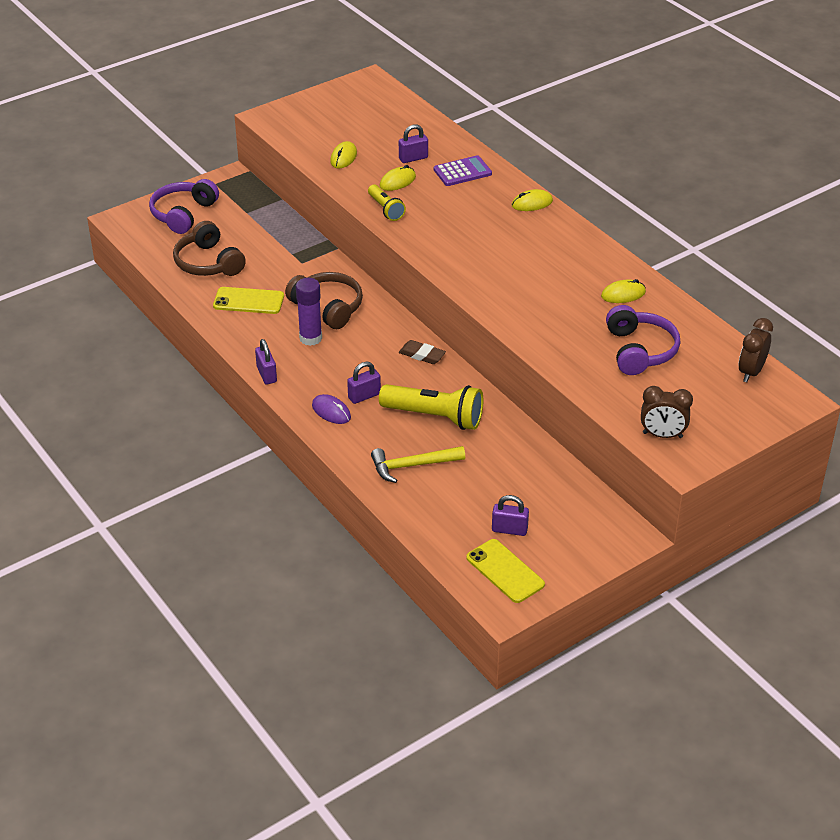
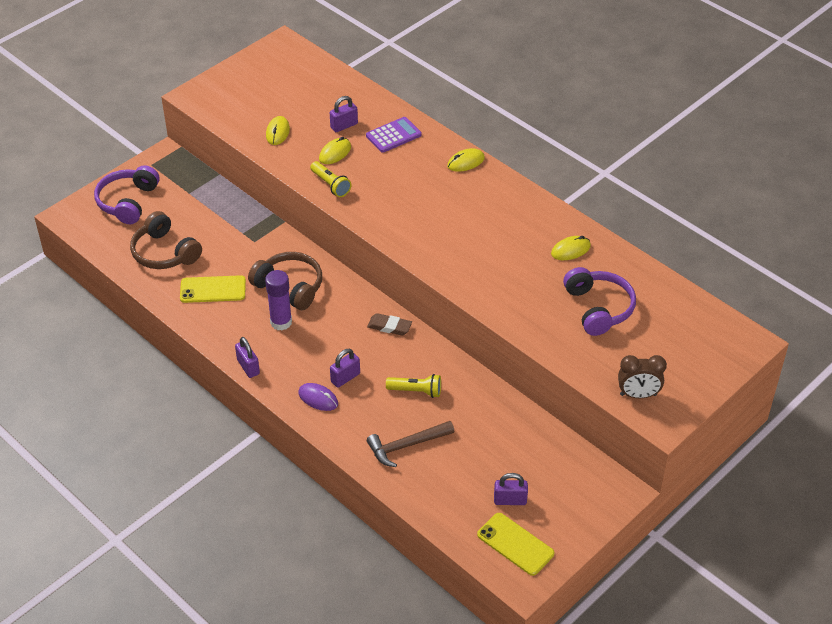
camera: 10 degrees left, 5 degrees up
(412, 466) = (406, 446): yellow hammer -> brown hammer
(435, 417) = (416, 391): yellow flashlight -> yellow flashlight, size x0.57
(751, 372) = (702, 318): brown clock -> none

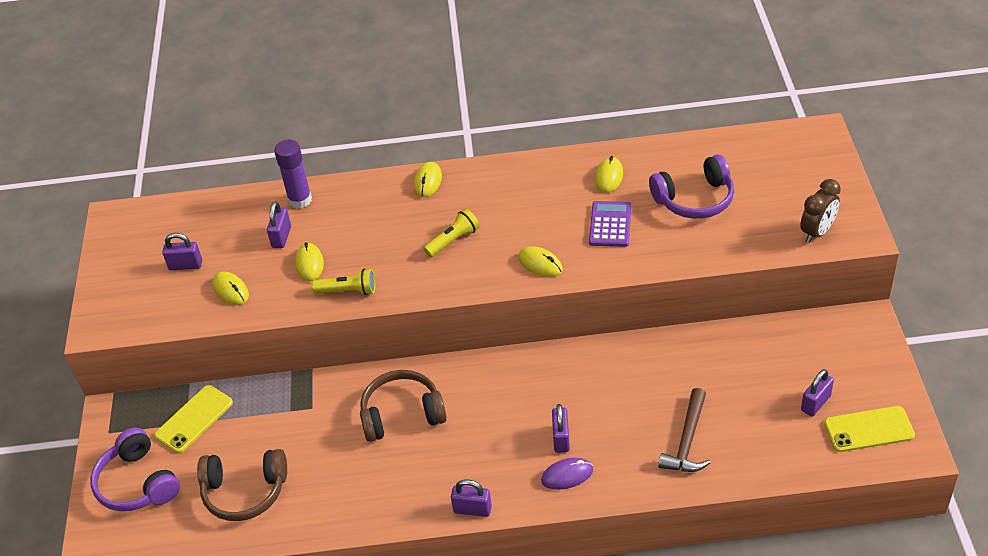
camera: 45 degrees left, 0 degrees up
(213, 289) = (339, 479): yellow phone -> yellow phone (194, 419)
(277, 99) = (185, 265): none -> purple padlock
(281, 322) = (440, 448): purple glue stick -> purple glue stick (300, 200)
(389, 327) = (530, 368): brown eraser -> none
(393, 135) = (336, 210): purple calculator -> purple calculator (610, 224)
(416, 391) = (628, 394): yellow flashlight -> yellow flashlight (453, 240)
(449, 262) = (540, 264): none -> yellow mouse
(598, 308) = (695, 199): purple headphones -> purple headphones turned 135 degrees clockwise

